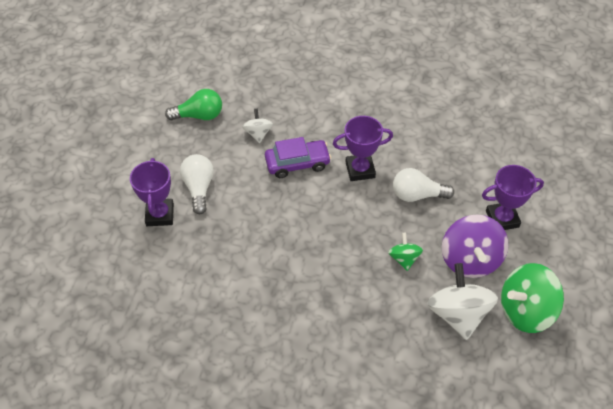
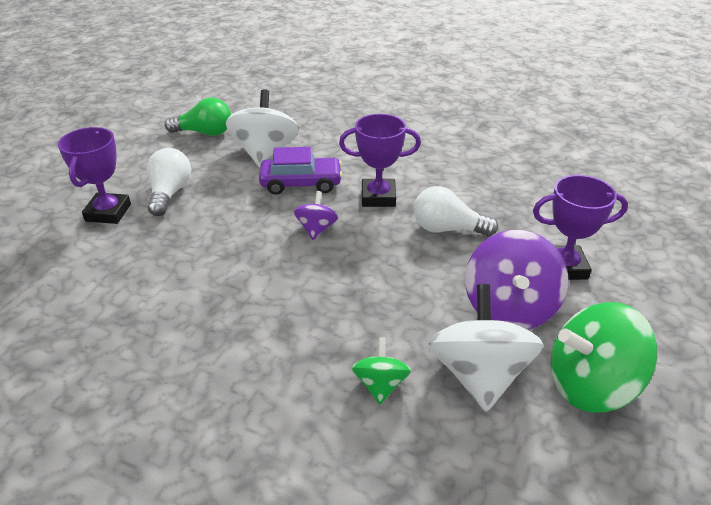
camera: 10 degrees right, 15 degrees down
(258, 133) = (265, 153): white spinning top -> white spinning top, size x1.89
(323, 209) = (316, 229): none -> purple spinning top
(404, 258) = (411, 295): green spinning top -> green spinning top (380, 385)

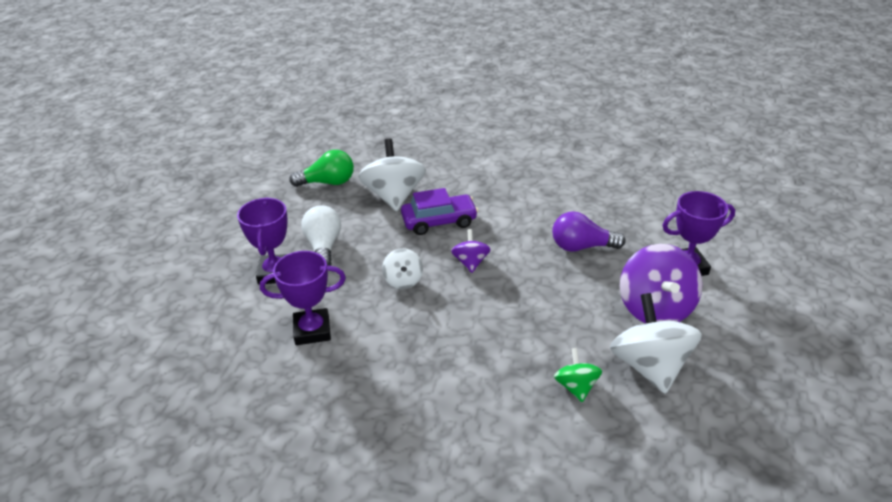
camera: 10 degrees left, 0 degrees up
(235, 238) = (403, 280): none -> white spinning top
(378, 197) = (512, 225): purple trophy -> purple trophy (312, 330)
(447, 229) = (581, 247): white light bulb -> purple light bulb
(590, 385) = (735, 360): green spinning top -> none

